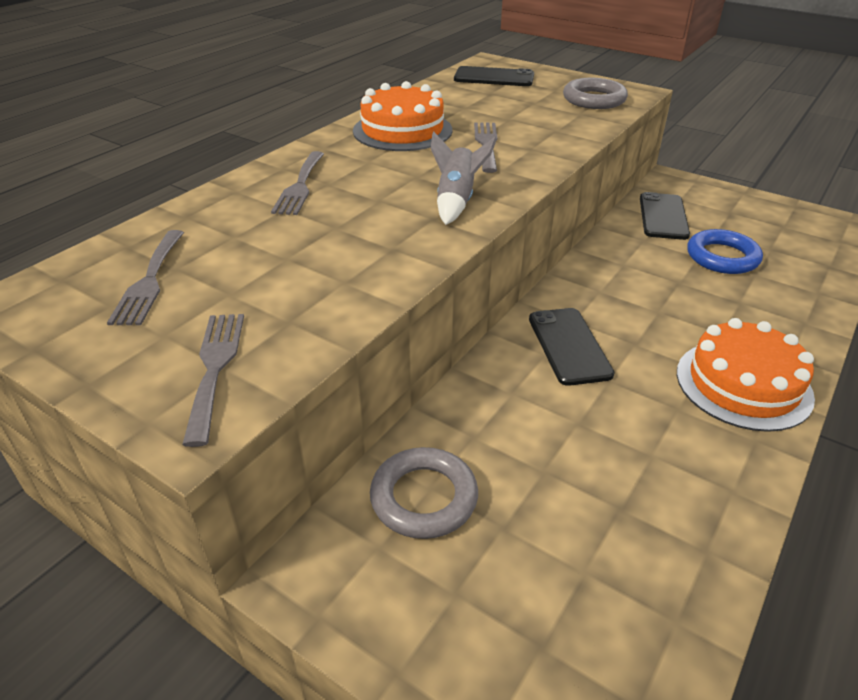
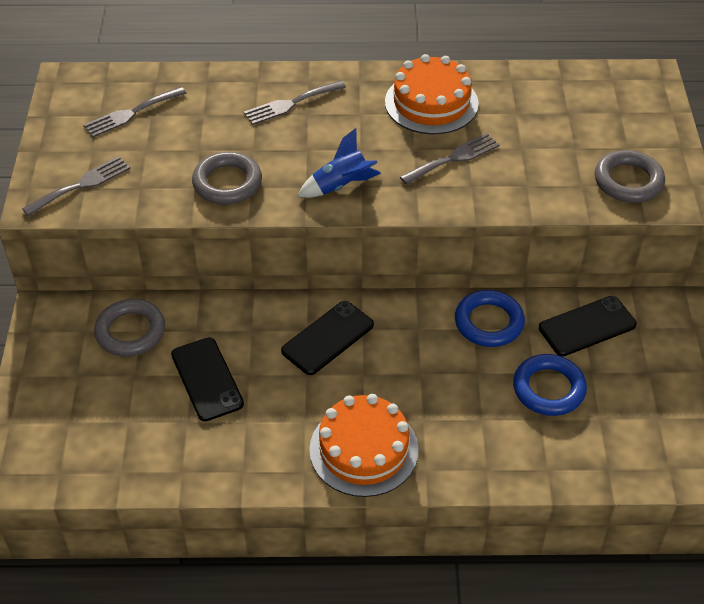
camera: 55 degrees right, 10 degrees up
(366, 259) = (227, 183): none -> grey ring
(456, 201) = (341, 186): grey rocket -> blue rocket
(494, 77) = (610, 98): black phone -> black phone (207, 379)
(623, 254) = (489, 322): none -> blue ring

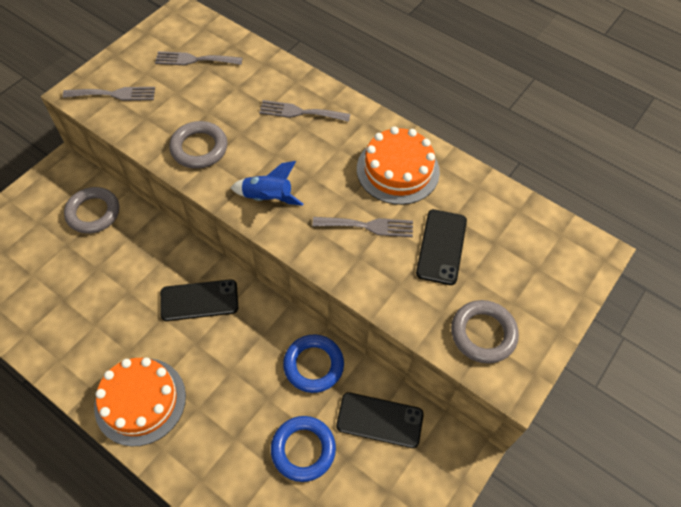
camera: 35 degrees right, 10 degrees up
(207, 379) = (102, 278): black phone -> black phone (441, 247)

